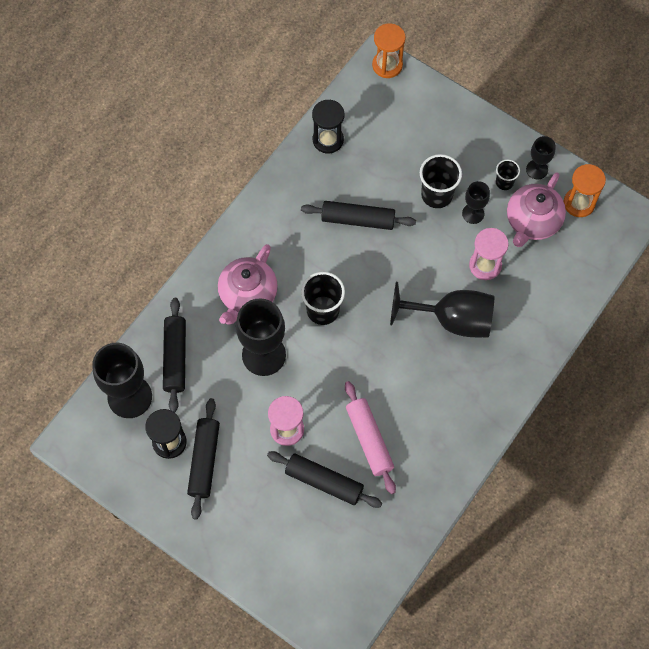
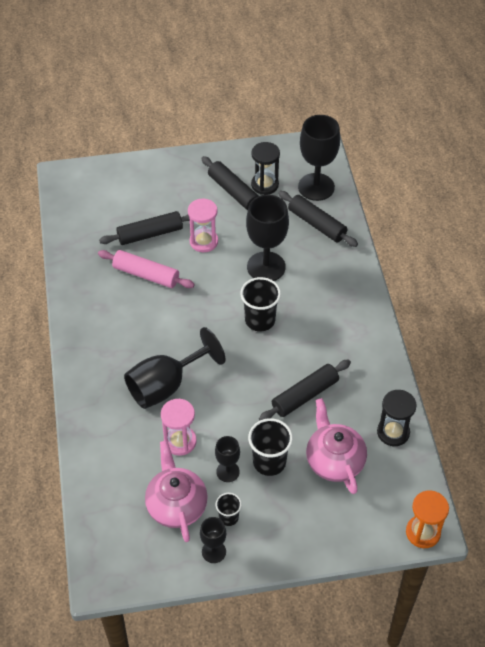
camera: 135 degrees right, 15 degrees down
(247, 295) = (318, 290): pink teapot -> pink teapot (334, 460)
(579, 203) = (153, 553): orange hourglass -> none

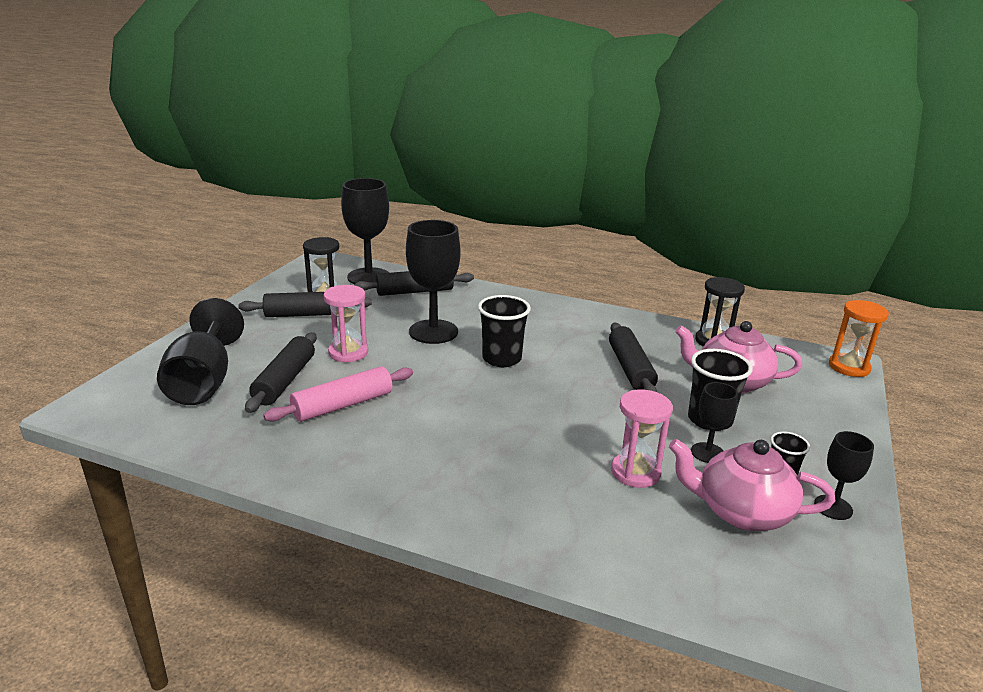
camera: 60 degrees left, 25 degrees down
(166, 385) = (535, 451): black goblet -> black goblet (203, 382)

